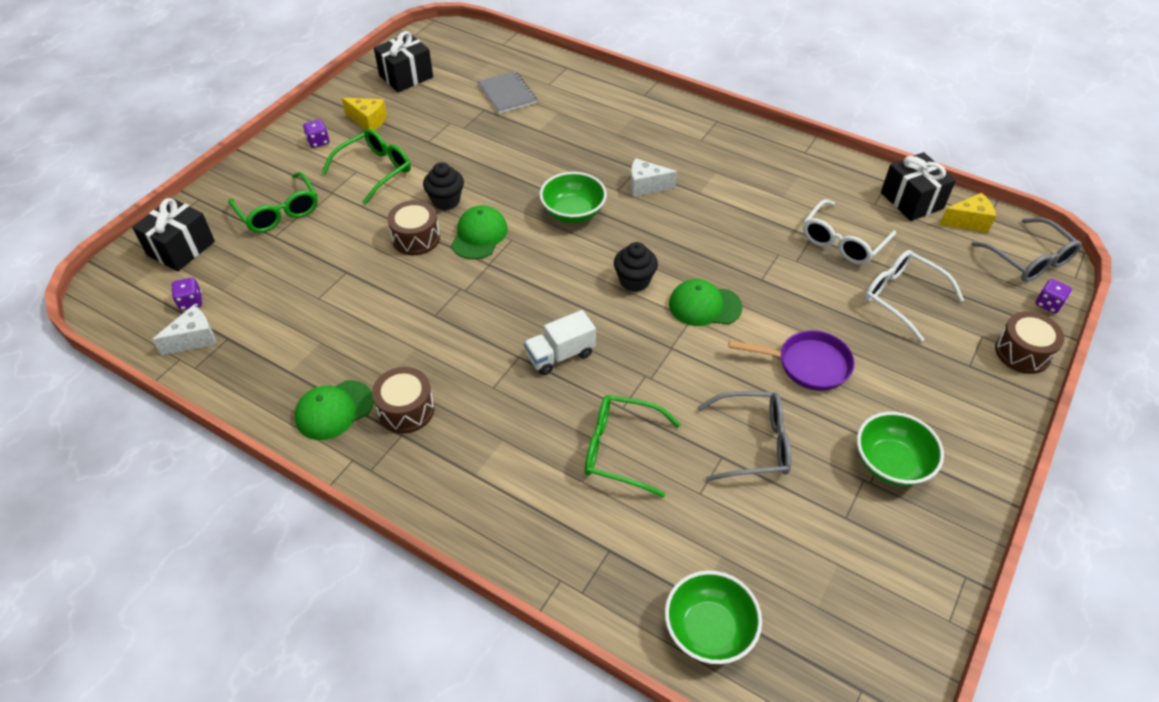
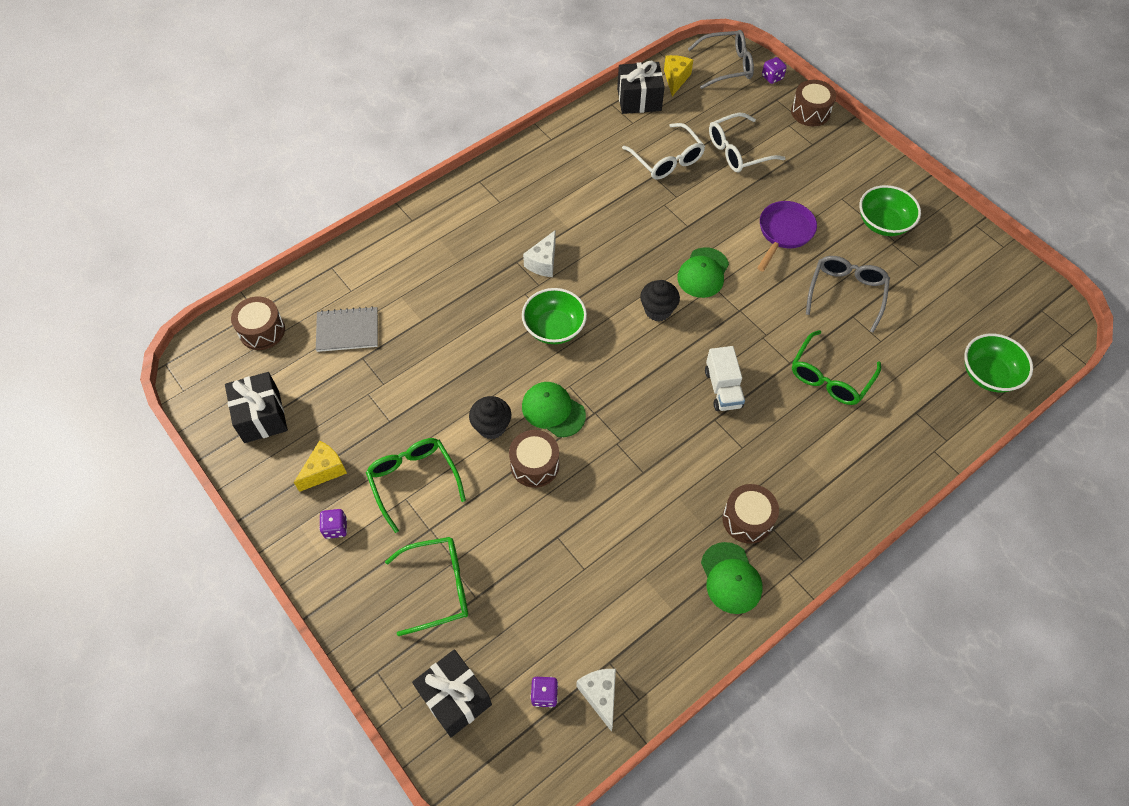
camera: 70 degrees left, 10 degrees up
(485, 53) = (262, 331): none -> brown drum

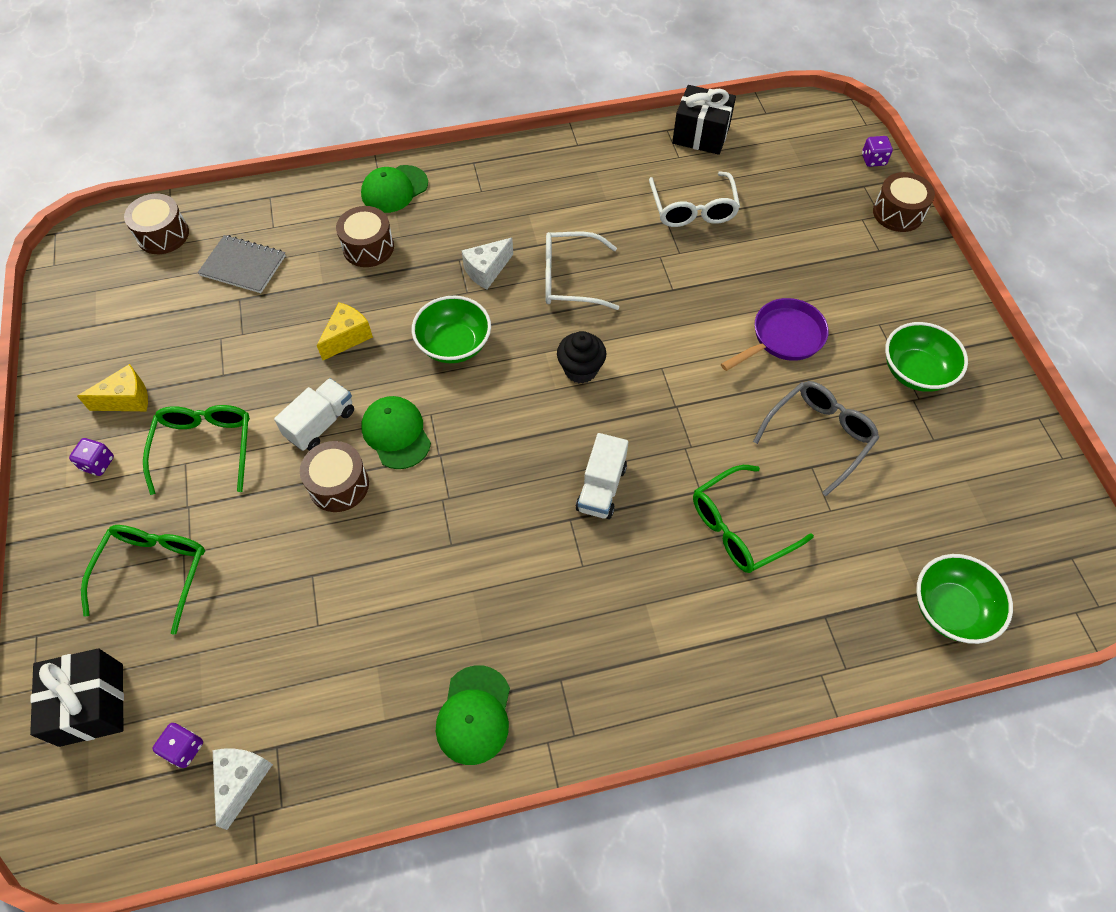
camera: 25 degrees right, 0 degrees up
(262, 416) = (106, 319): black gift -> none
(437, 587) = (154, 573): green glasses -> green glasses turned 90 degrees counterclockwise
(491, 426) = (321, 424): black cupcake -> white truck
(675, 79) = (756, 126): yellow cheese -> yellow cheese (347, 337)
(703, 273) = (658, 348): green cap -> green cap (394, 189)
(726, 66) = (825, 130): grey glasses -> none
(738, 151) = (783, 227): white glasses -> white glasses (571, 279)
(747, 519) = (536, 654): brown drum -> brown drum (368, 247)

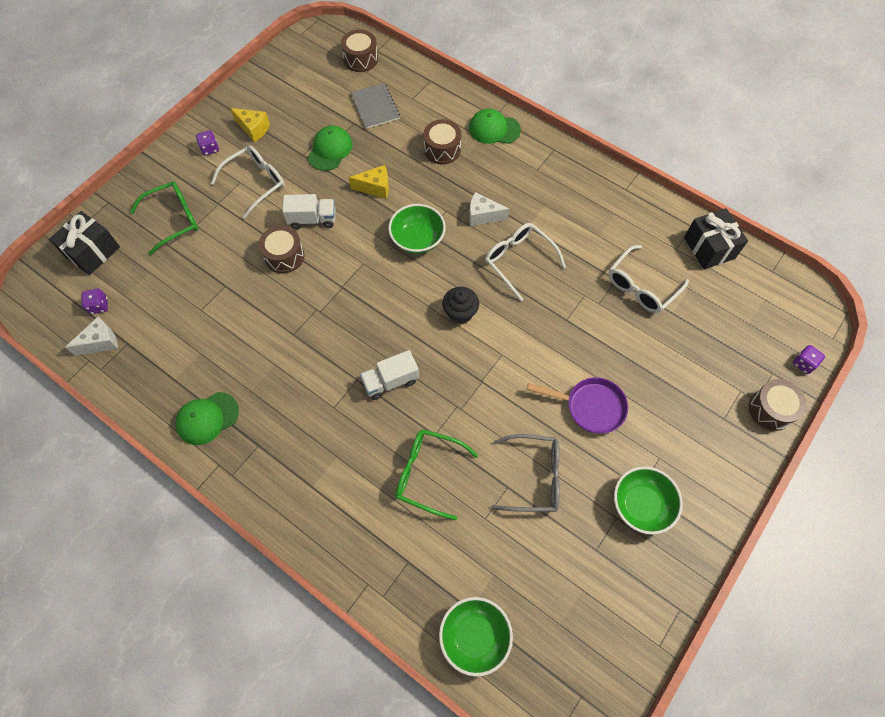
camera: 50 degrees right, 5 degrees up
(205, 448) = (255, 183): green glasses -> white glasses
(396, 433) = (337, 257): green cap -> green cap (330, 150)

